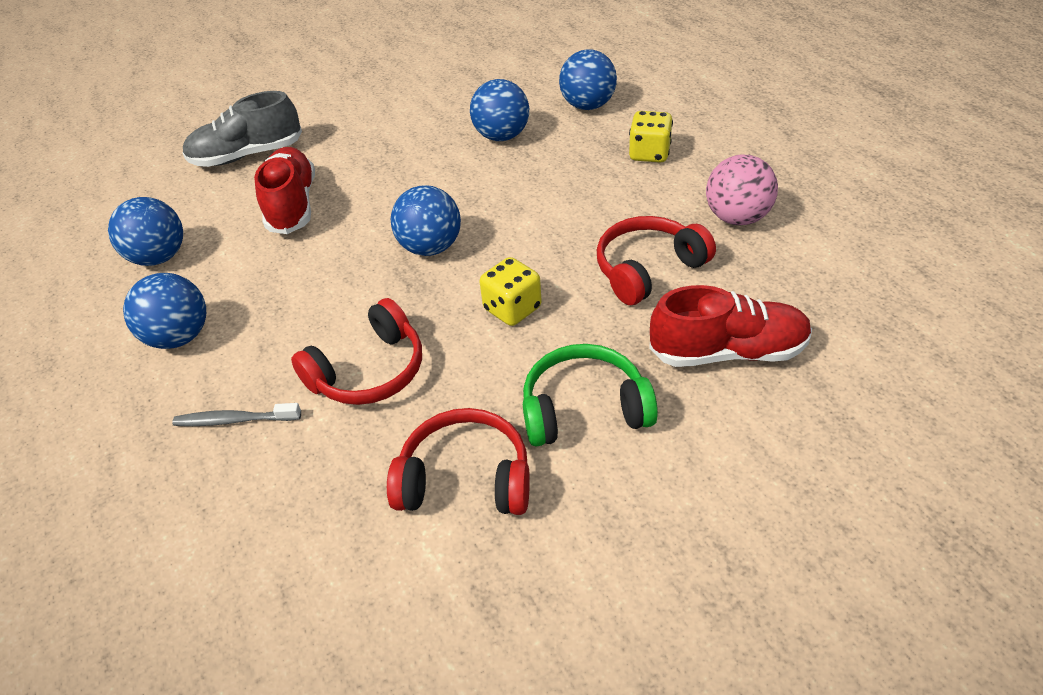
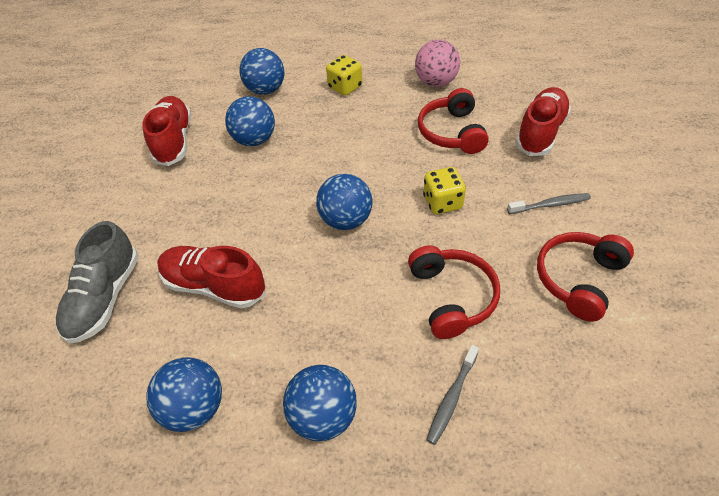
camera: 60 degrees left, 5 degrees up
(459, 92) = (174, 141): none -> red shoe
(584, 408) = (550, 205): green headphones -> grey toothbrush

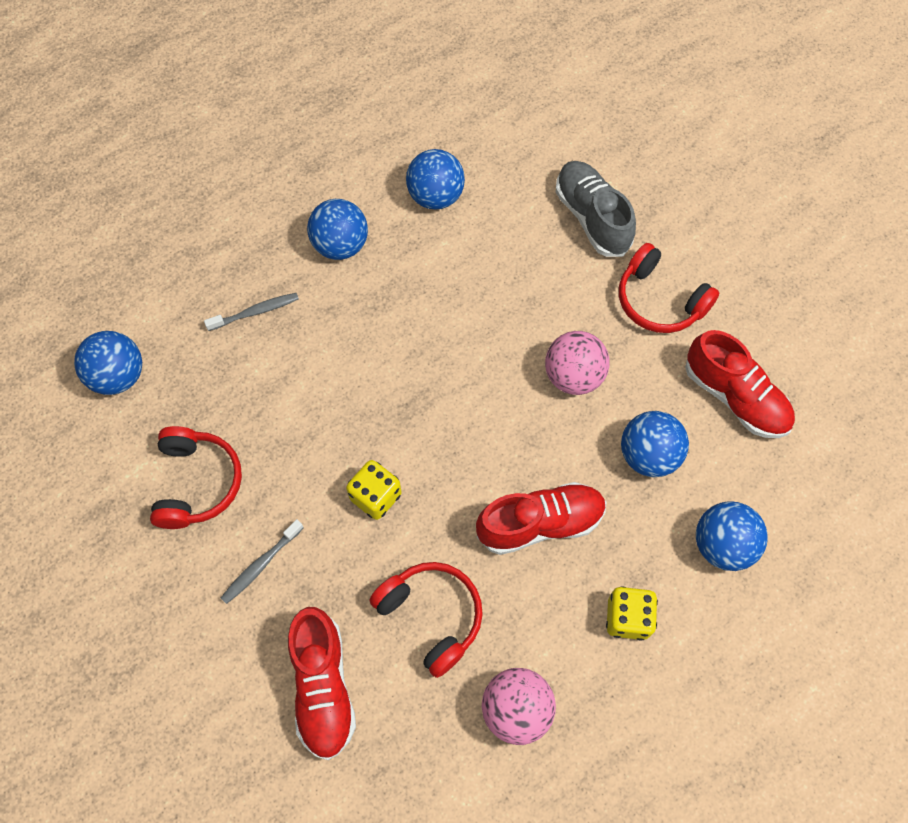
camera: 140 degrees right, 15 degrees up
(214, 286) = (514, 280): red shoe -> red shoe (540, 523)
(248, 200) = (573, 376): none -> pink ball
(346, 220) = (456, 414): blue ball -> blue ball (118, 376)
(452, 297) = (303, 394): red headphones -> red headphones (659, 301)
(452, 398) = (255, 312): grey toothbrush -> grey toothbrush turned 75 degrees clockwise

